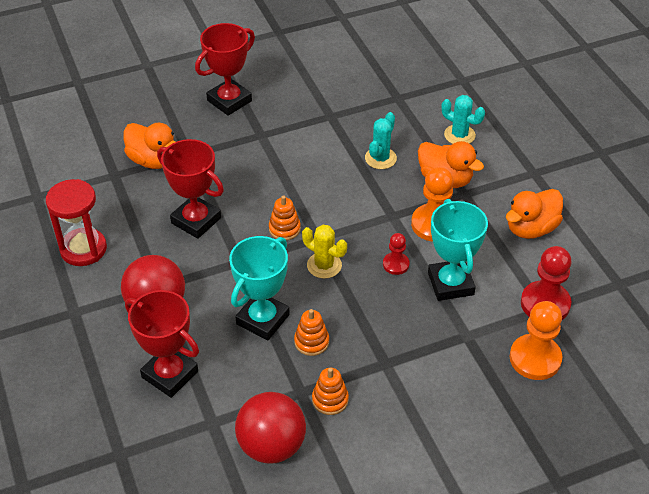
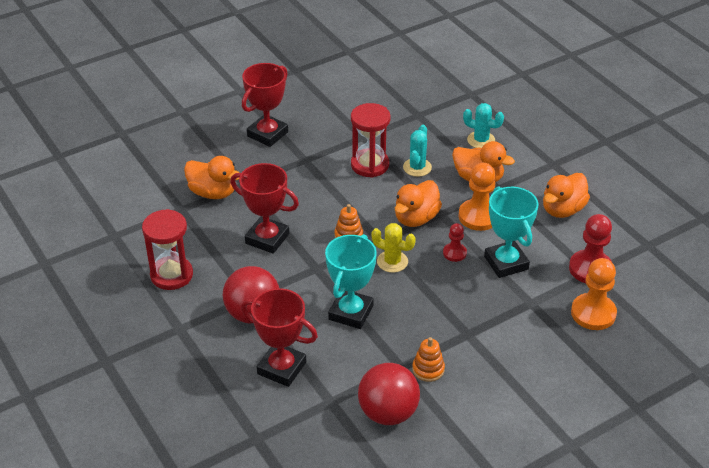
camera: 10 degrees left, 5 degrees down
(311, 342) = (399, 325): orange stacking toy -> none
(329, 149) = (370, 165): none -> red hourglass
(364, 218) = (416, 218): none -> orange duck

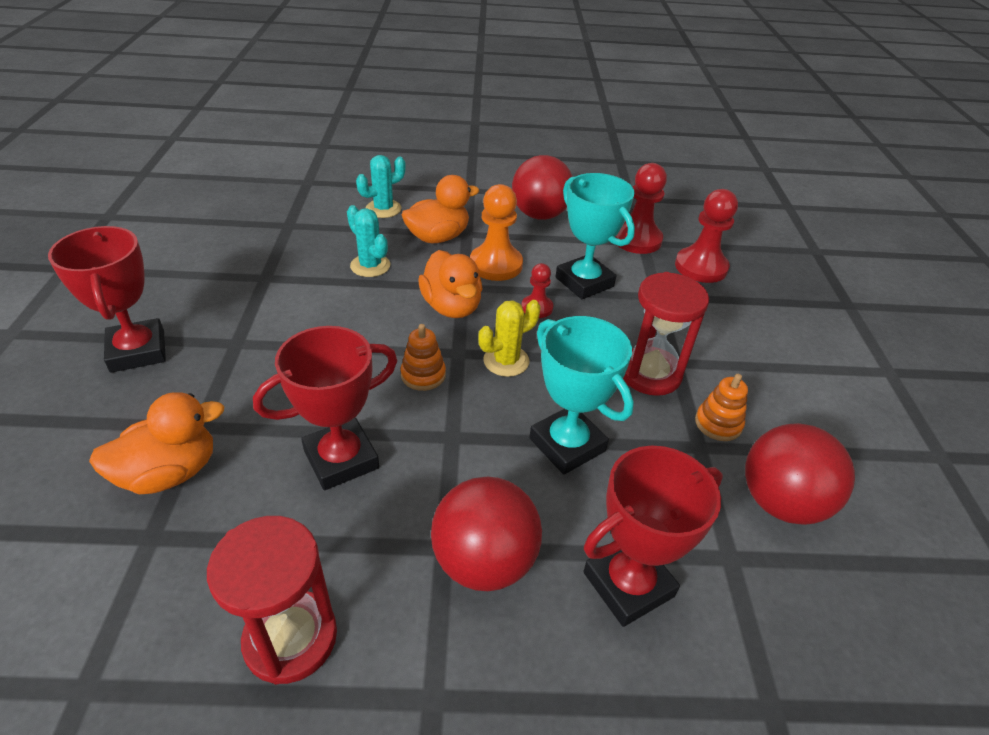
camera: 60 degrees left, 0 degrees up
(370, 165) = (320, 296): red hourglass -> red hourglass (650, 374)
(506, 263) = (584, 282): turquoise trophy -> turquoise trophy turned 45 degrees clockwise
(562, 210) = (539, 215): orange duck -> red ball
(593, 313) = (701, 267): orange pawn -> red pawn

